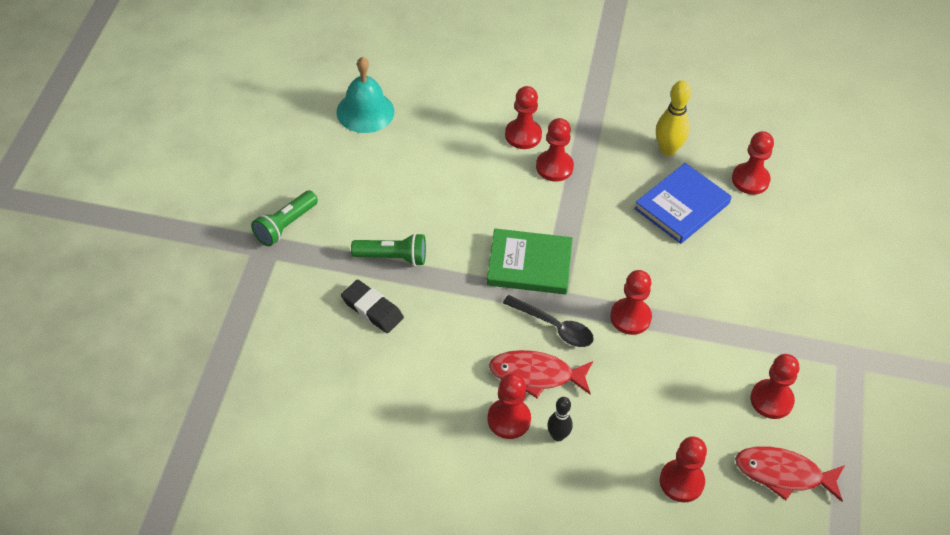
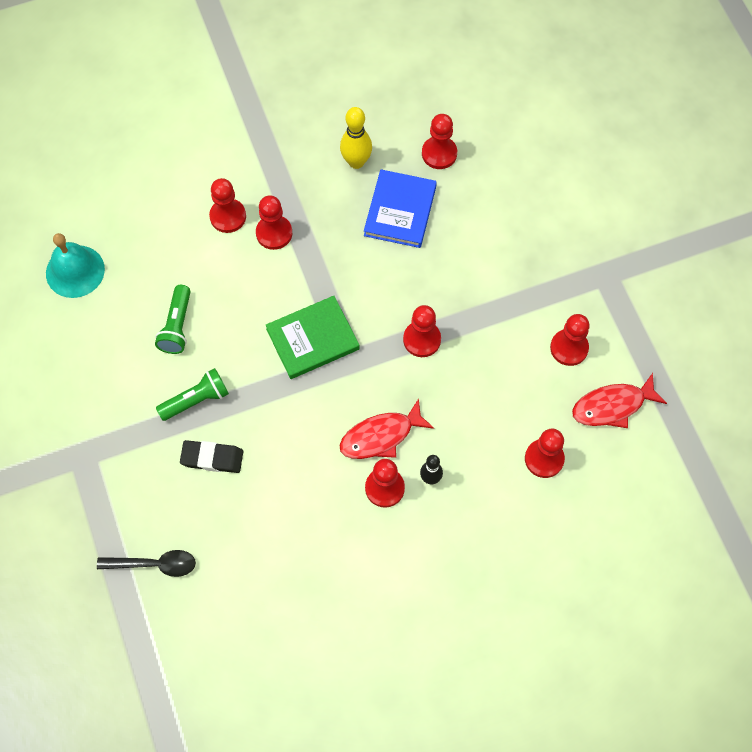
camera: 30 degrees left, 15 degrees up
(285, 226) = (84, 425): green flashlight -> green flashlight (177, 326)
(554, 327) = (368, 384): black spoon -> black spoon (154, 564)

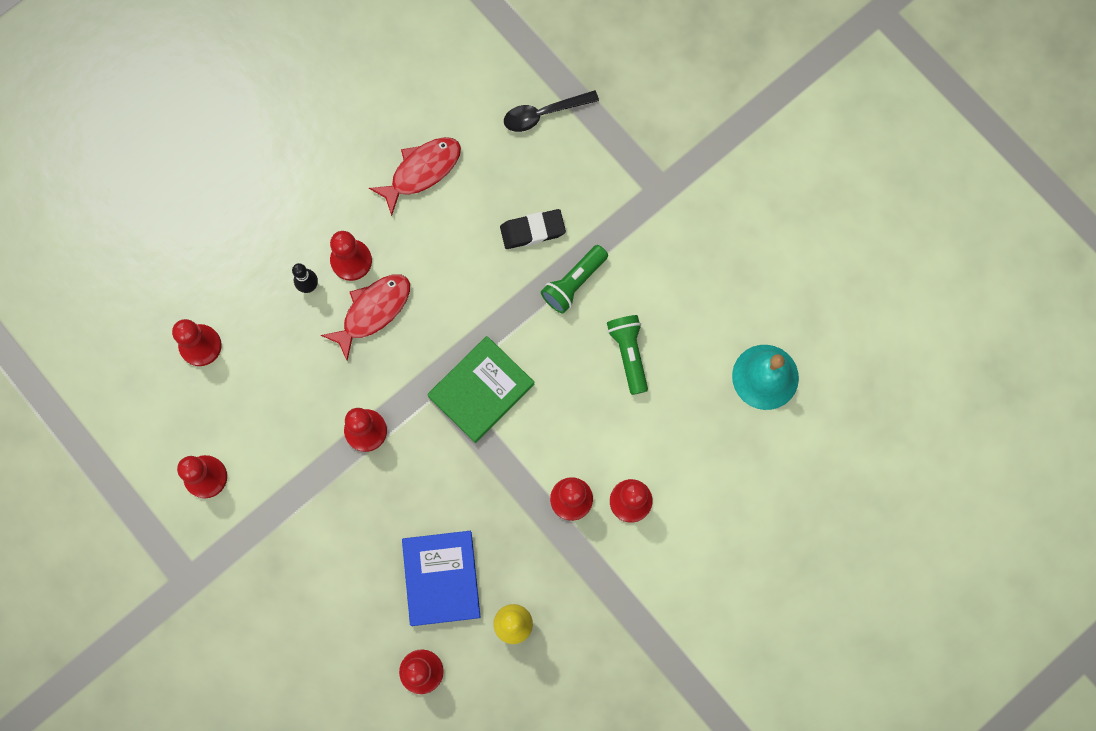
camera: 160 degrees right, 10 degrees up
(612, 406) = (143, 427): red fish -> red fish (421, 171)

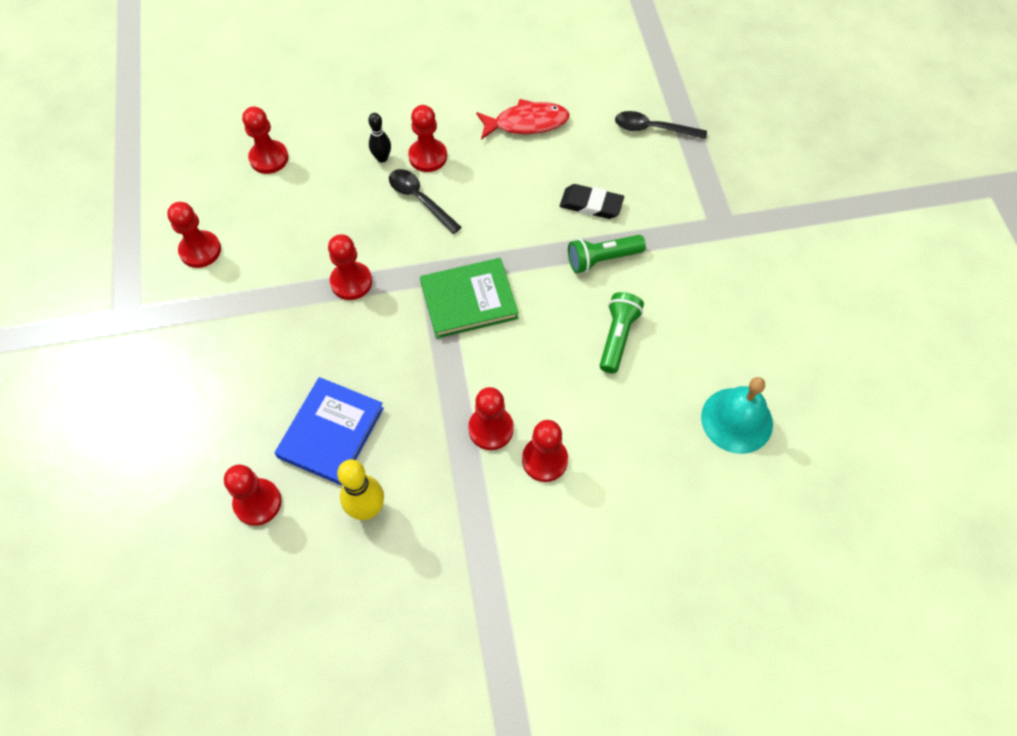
camera: 30 degrees right, 15 degrees down
(373, 311) = (419, 199): red fish -> black spoon

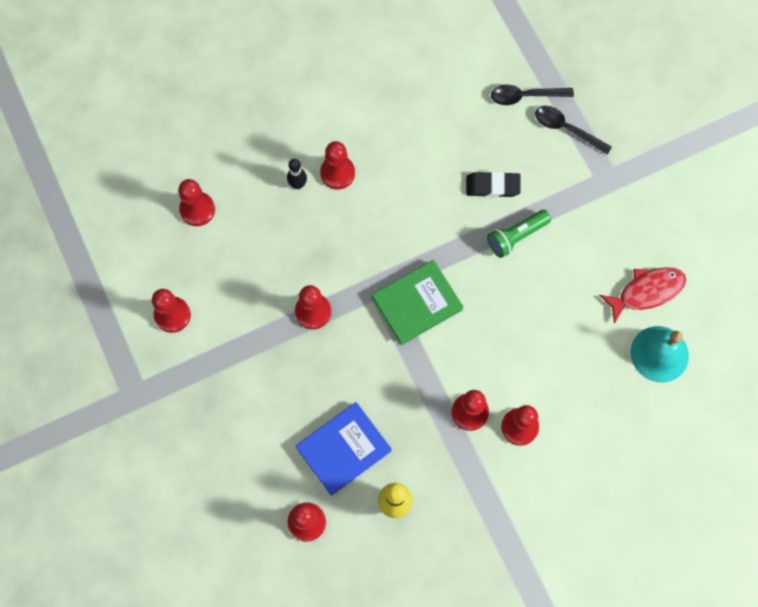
camera: 15 degrees left, 10 degrees up
(331, 432) = (343, 449): blue book -> blue book turned 45 degrees clockwise
(419, 199) = (344, 218): black spoon -> black spoon (566, 129)
(526, 123) = (413, 117): red fish -> red fish (646, 292)
(618, 337) = (548, 305): green flashlight -> none

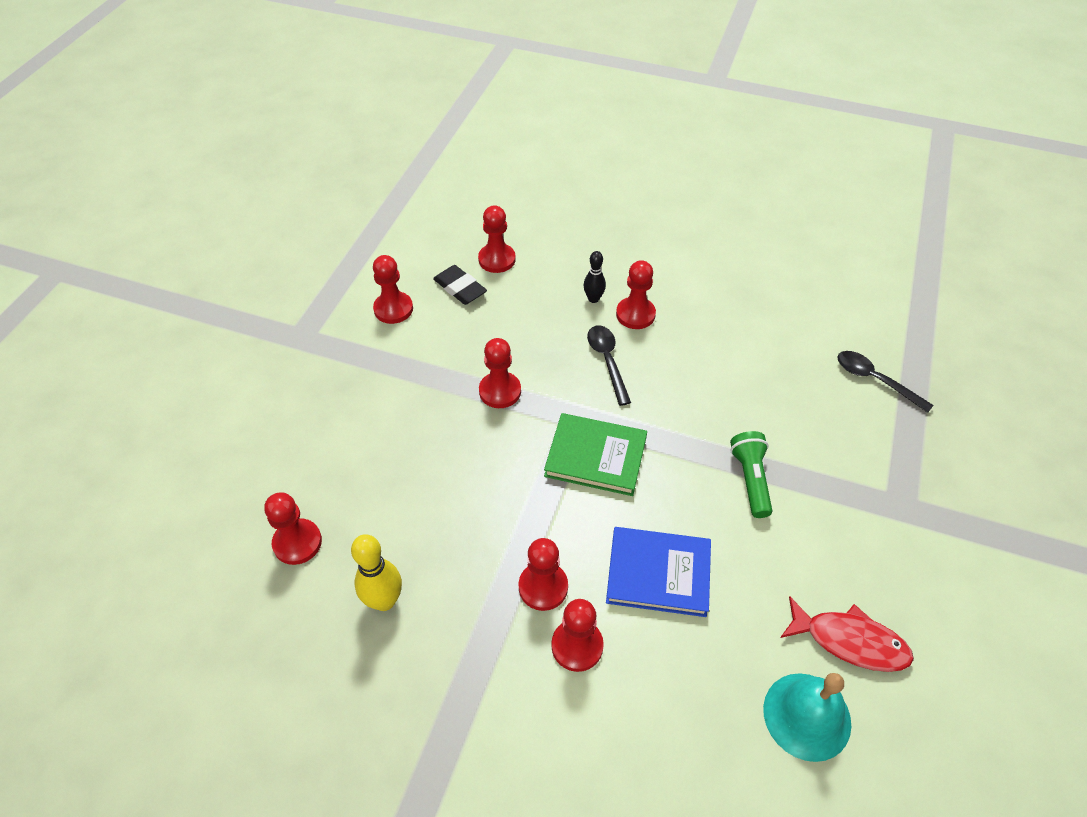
camera: 45 degrees right, 20 degrees down
(343, 449) = (398, 513): blue book -> blue book (658, 573)
(492, 186) = (769, 423): black eraser -> black eraser (460, 288)
(516, 236) = (750, 479): green flashlight -> green flashlight turned 75 degrees clockwise
(566, 129) = (894, 433): black spoon -> black spoon (607, 361)

